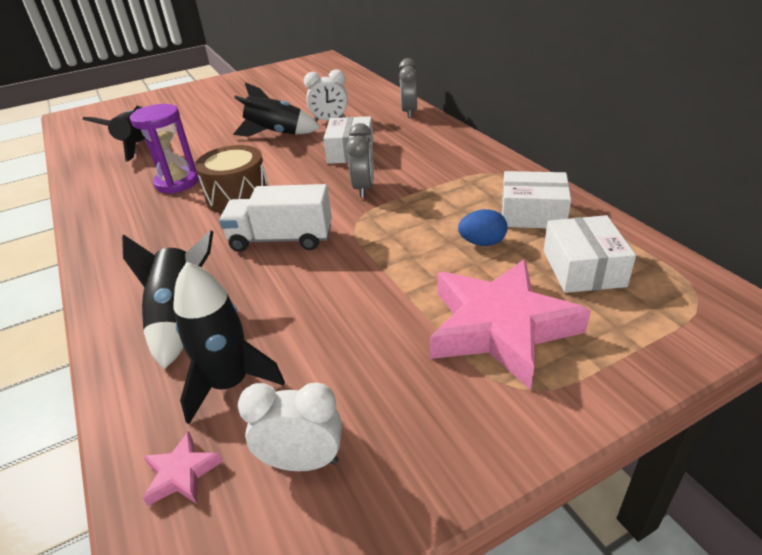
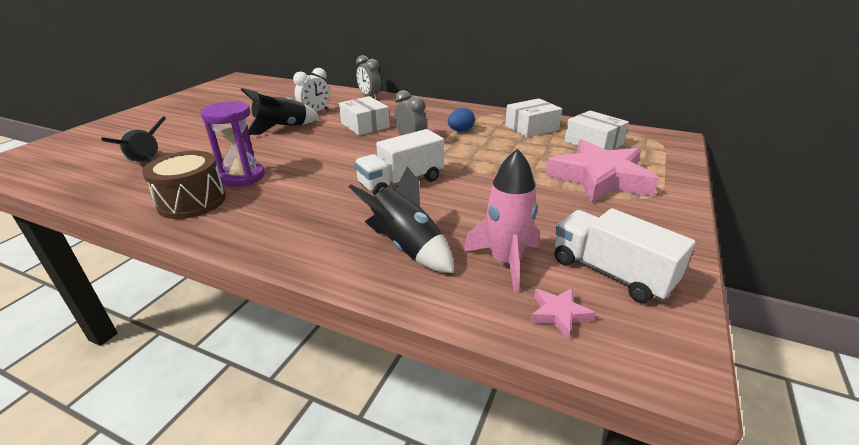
camera: 40 degrees left, 5 degrees down
(230, 383) = (506, 261): black rocket -> pink rocket
(238, 197) = (320, 170): brown drum -> brown drum (192, 201)
(302, 462) = (610, 272): white clock -> white truck
(482, 243) = (528, 147): blue egg -> blue egg (460, 131)

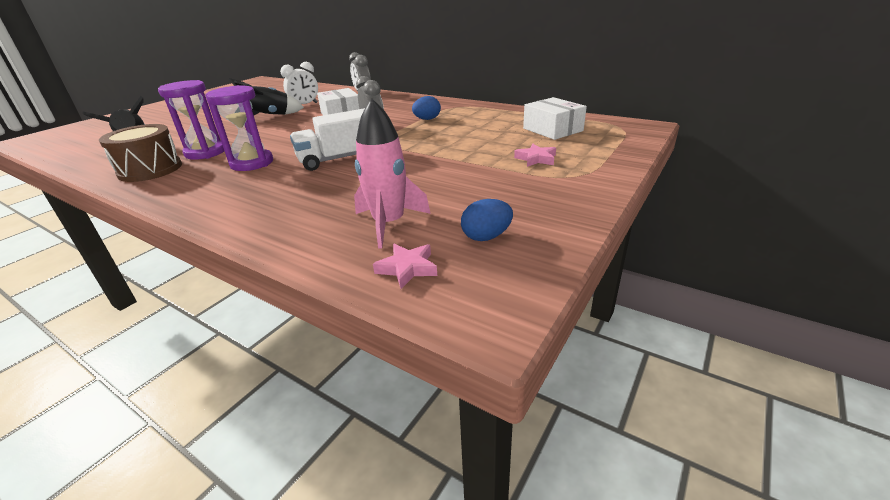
camera: 10 degrees right, 0 degrees up
(307, 190) = (252, 163): none -> purple hourglass
(407, 247) = (306, 209): black rocket -> none
(531, 127) = (498, 117): white box -> none
(600, 178) = (536, 159): pink star -> pink star, size x0.40
(610, 272) = (486, 237): white truck -> blue egg

